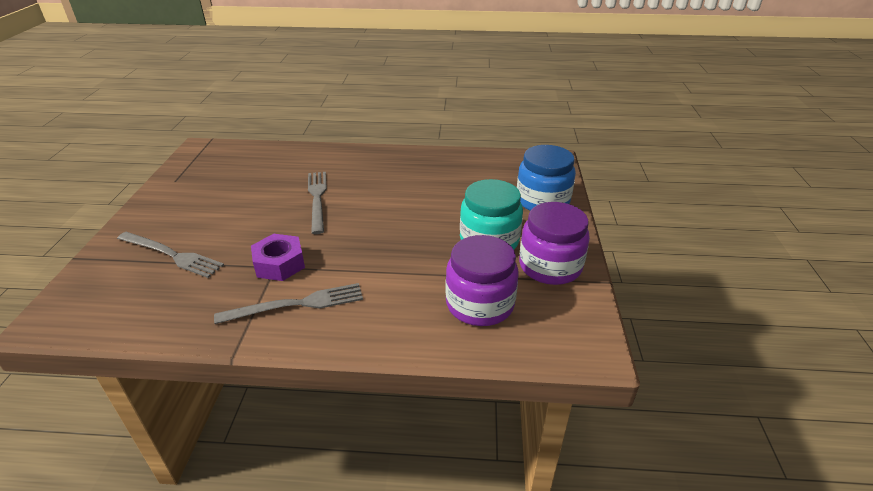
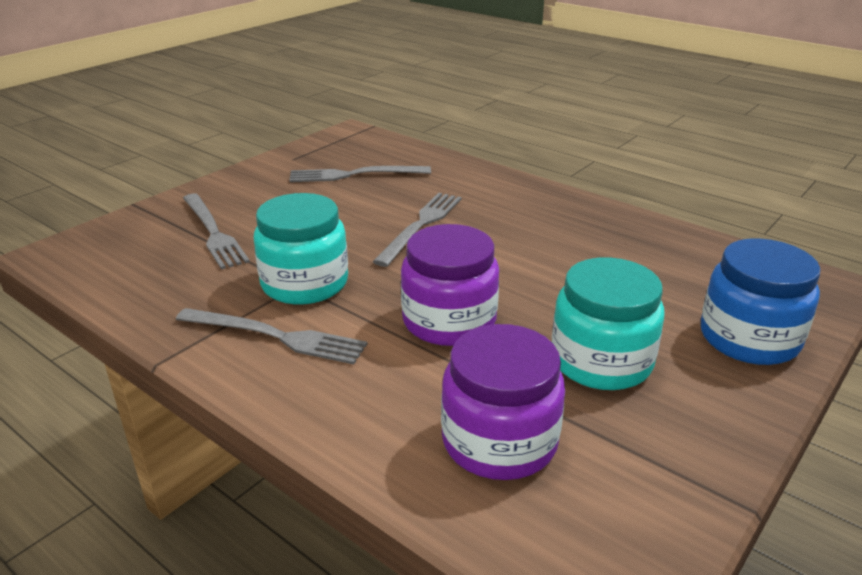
camera: 35 degrees right, 5 degrees down
(236, 178) = (354, 175): none -> grey fork
(279, 264) = (305, 283): purple nut -> turquoise jar
(550, 266) = (666, 438): purple jar -> purple jar (449, 321)

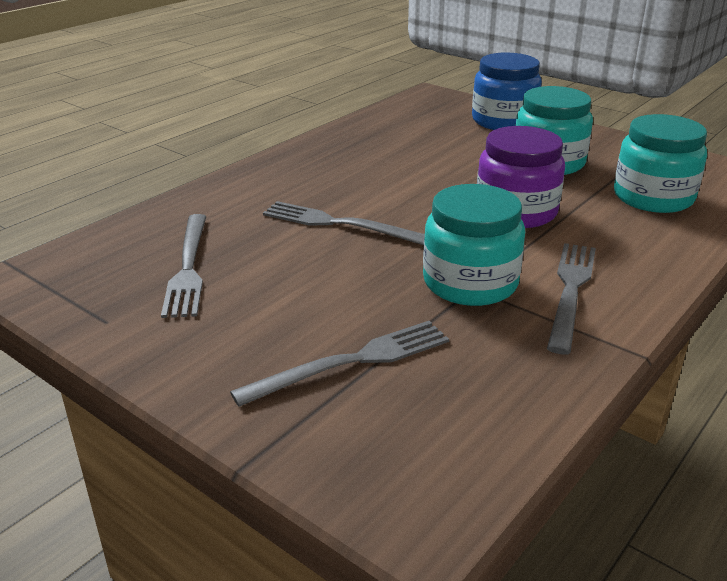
camera: 90 degrees left, 0 degrees up
(499, 441) = (653, 197): purple jar -> turquoise jar

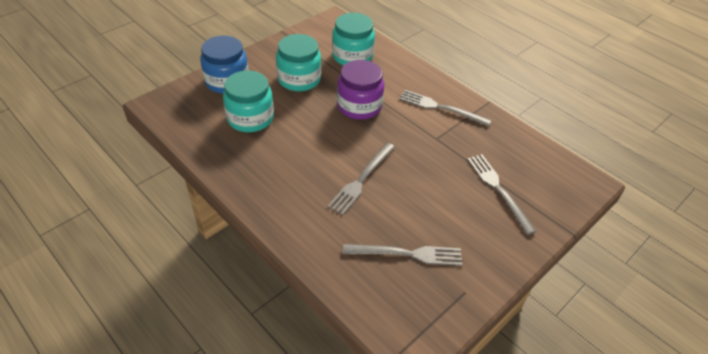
camera: 85 degrees left, 15 degrees up
(470, 283) = (432, 138): turquoise jar -> turquoise jar (250, 118)

